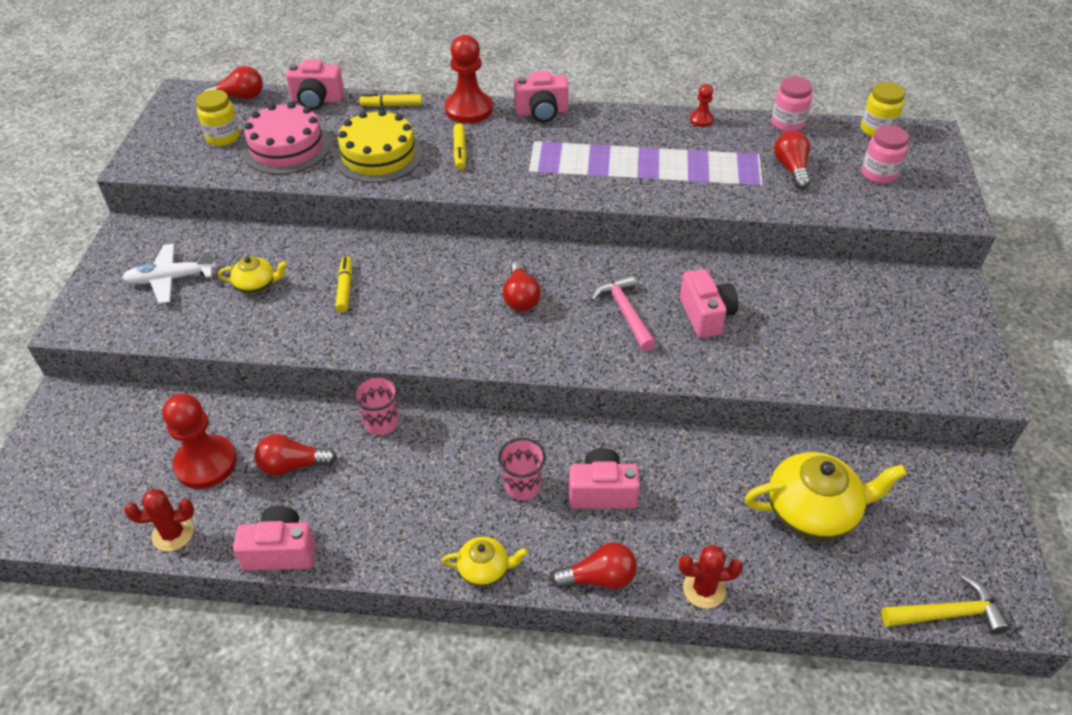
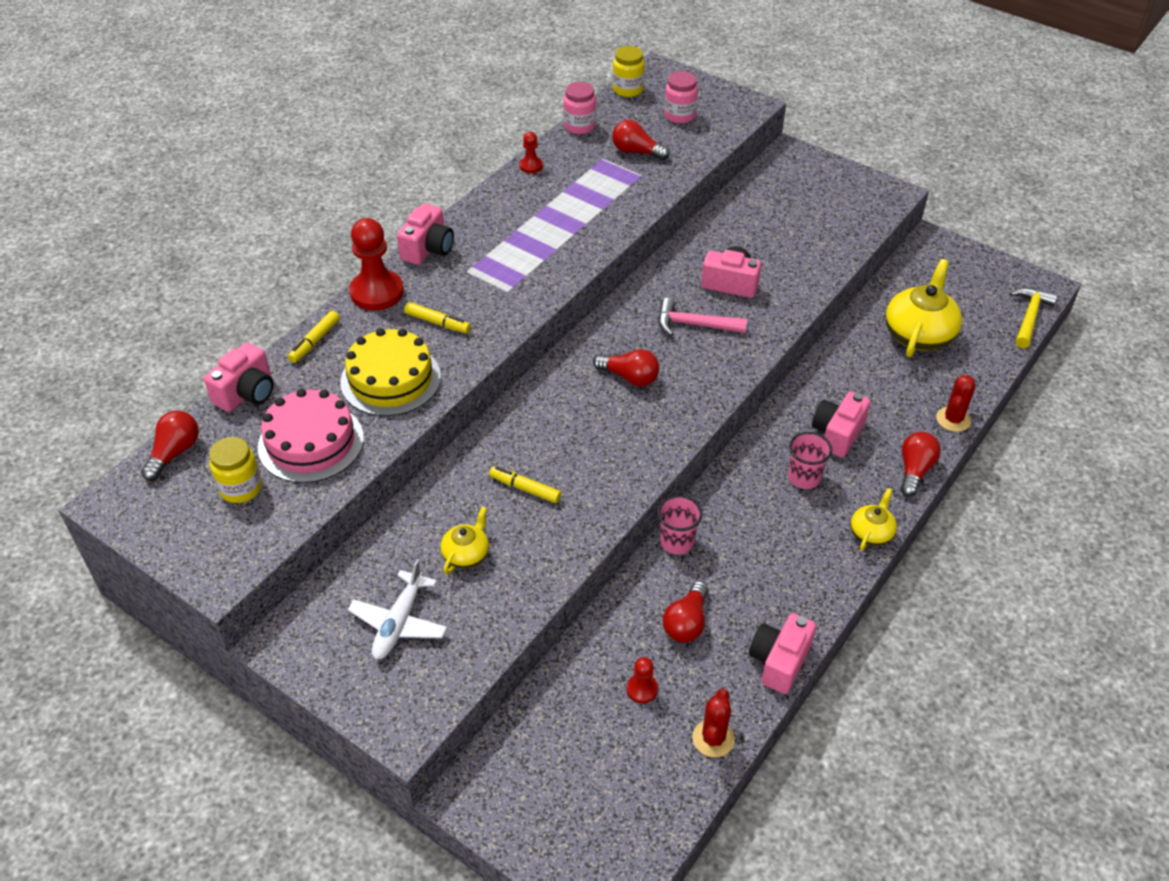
camera: 60 degrees left, 0 degrees up
(206, 463) = (642, 689): red pawn -> red pawn, size x0.49

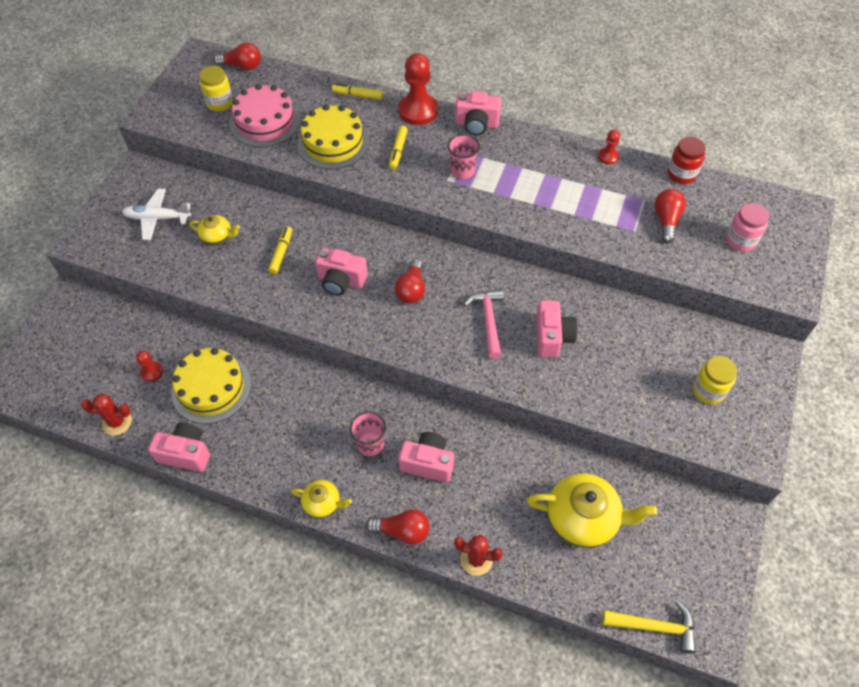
camera: 75 degrees right, 10 degrees up
(246, 393) = (300, 79): pink camera -> pink camera (341, 281)
(579, 126) = (681, 174): pink jar -> red jar
(628, 90) = (758, 195): yellow jar -> yellow jar (708, 390)
(677, 542) = (283, 367): pink cup -> pink cup (462, 171)
(686, 622) = (211, 388): red light bulb -> yellow cake

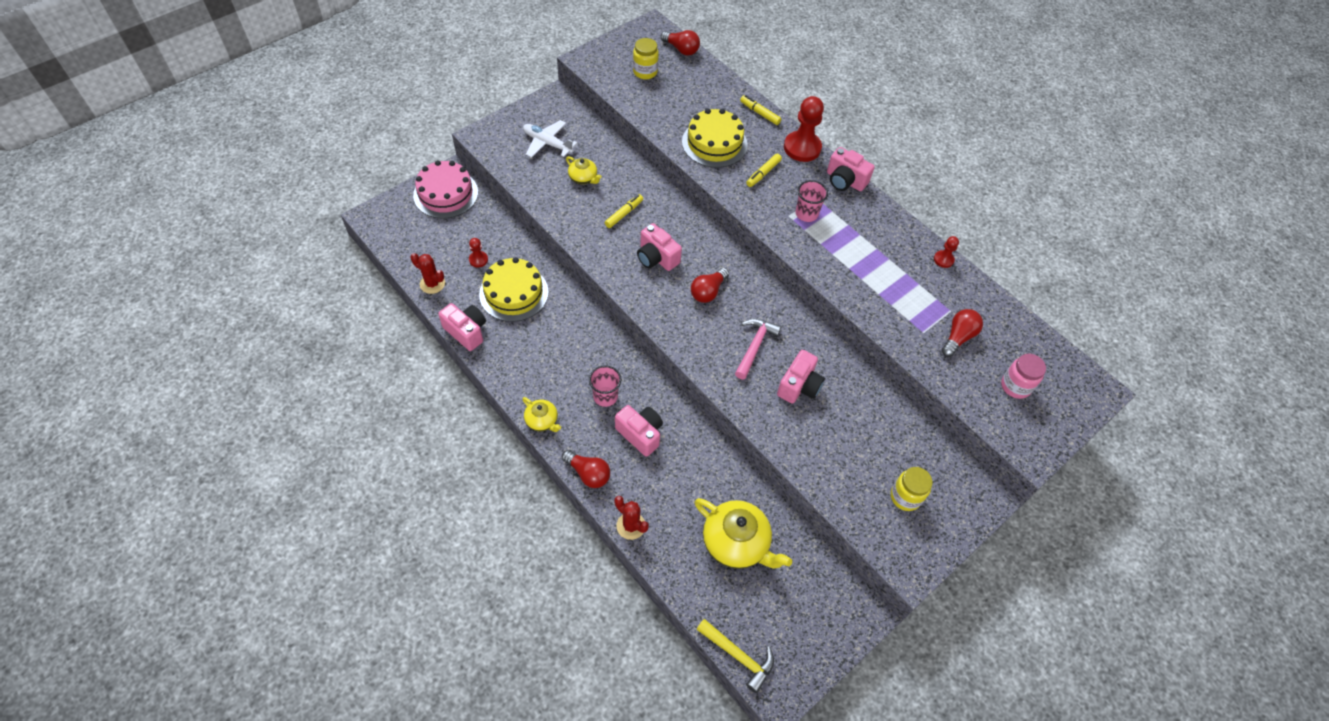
camera: 25 degrees right, 0 degrees up
(265, 121) = (671, 102): pink cake -> pink cake (445, 194)
(681, 174) = (1001, 305): red jar -> none

